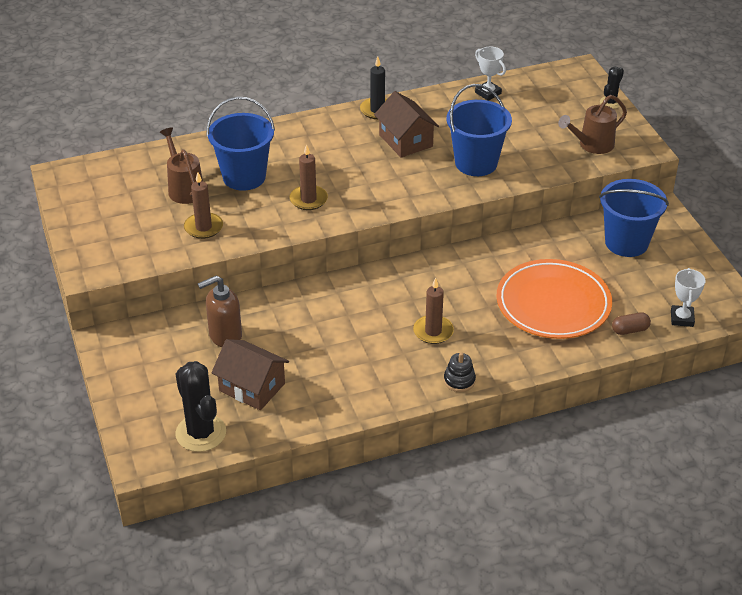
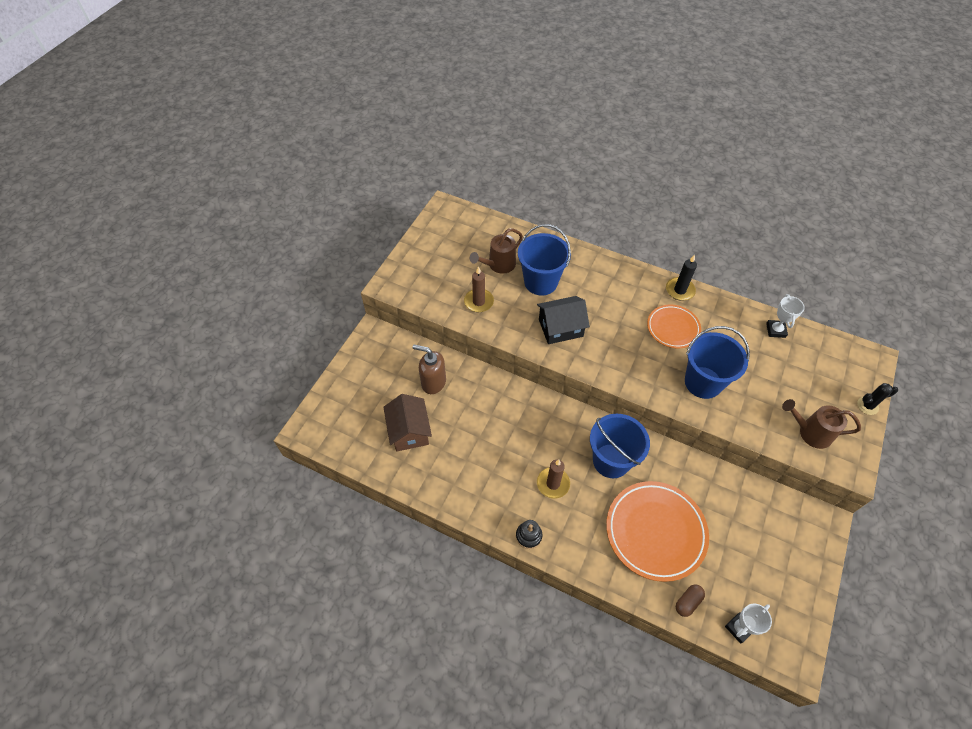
camera: 45 degrees right, 15 degrees up
(184, 188) = (498, 265): brown watering can -> brown watering can turned 150 degrees counterclockwise
(201, 433) = (351, 438): black cactus -> none
(308, 199) = (560, 328): brown candle -> black house
(405, 141) = (673, 328): brown house -> orange plate
(626, 242) = (766, 527): blue bucket -> blue bucket (611, 461)
(630, 330) = (688, 602): brown capsule -> brown capsule turned 75 degrees counterclockwise

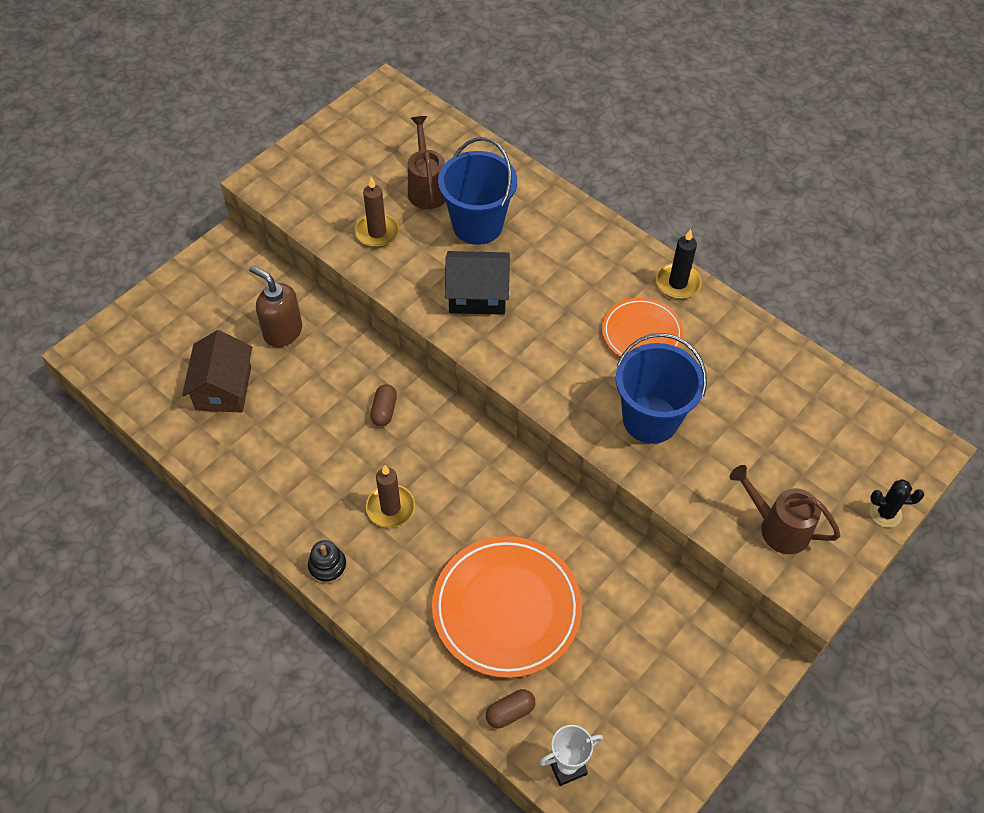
camera: 15 degrees right, 0 degrees up
(498, 265) = (427, 188): brown watering can -> brown watering can turned 105 degrees clockwise
(521, 419) = (384, 411): none -> brown capsule
(611, 461) = (486, 499): blue bucket -> none
(775, 330) = (796, 373): white trophy -> none

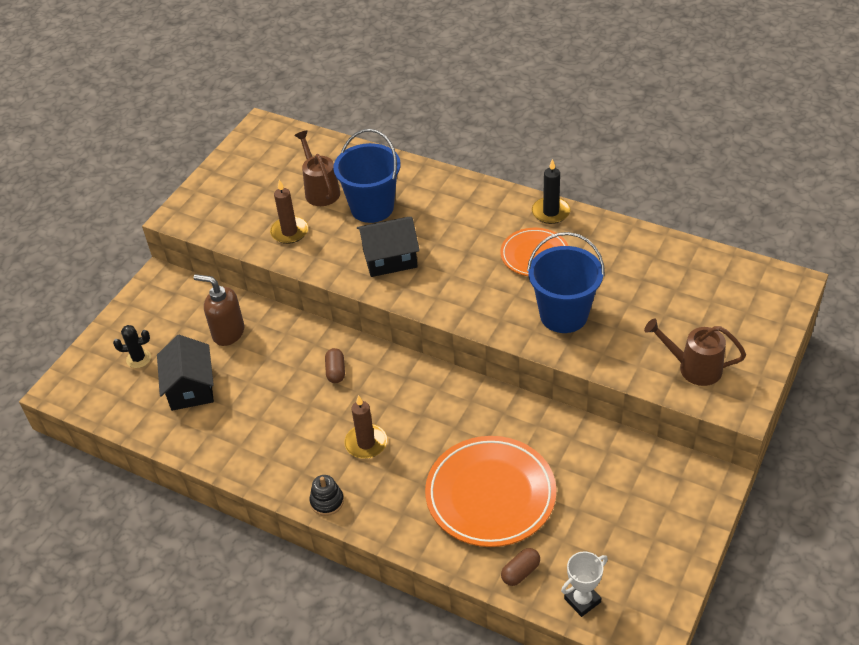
camera: 10 degrees left, 10 degrees down
(223, 388) = (191, 388): brown house -> black house
(885, 513) = (774, 337): black cactus -> black cactus (138, 359)

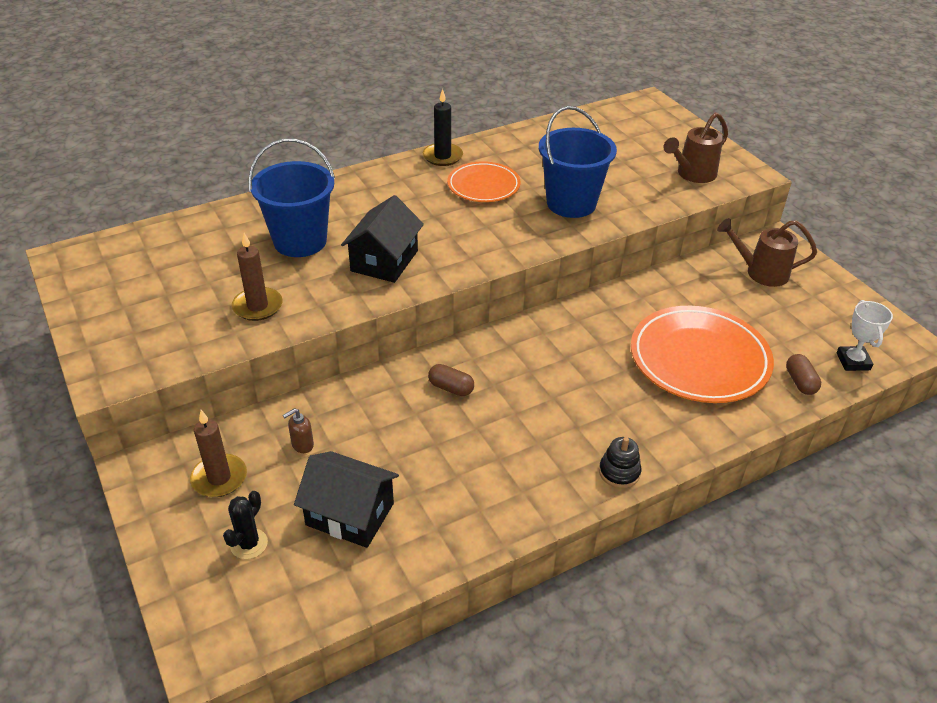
camera: 60 degrees left, 5 degrees down
(228, 333) = (302, 445): brown soap dispenser -> brown soap dispenser, size x0.50
(320, 190) = (227, 261): brown watering can -> brown watering can (760, 272)
(366, 443) = (567, 409): brown candle -> brown candle (219, 478)

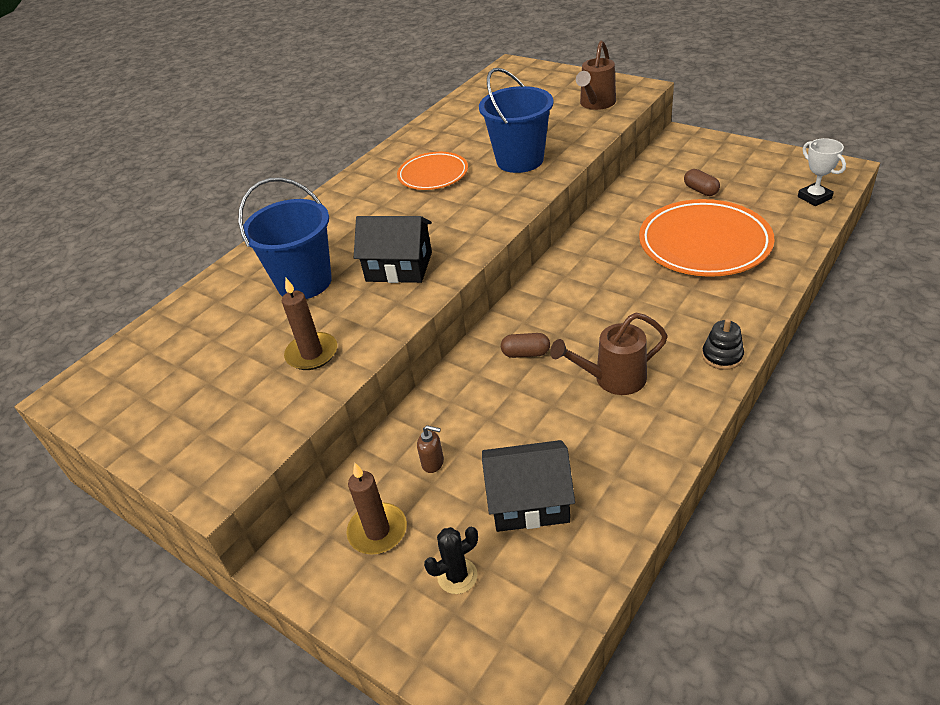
camera: 20 degrees left, 0 degrees up
(249, 544) = (457, 576): black cactus -> black cactus turned 60 degrees clockwise
(302, 445) = (433, 463): brown soap dispenser -> brown soap dispenser turned 105 degrees counterclockwise
(384, 261) = (399, 267): black house -> black house turned 75 degrees counterclockwise
(442, 156) = (376, 166): black candle -> none
(760, 272) = (691, 162): brown watering can -> brown watering can (612, 379)
(800, 382) = (792, 228): brown capsule -> brown capsule (700, 190)

